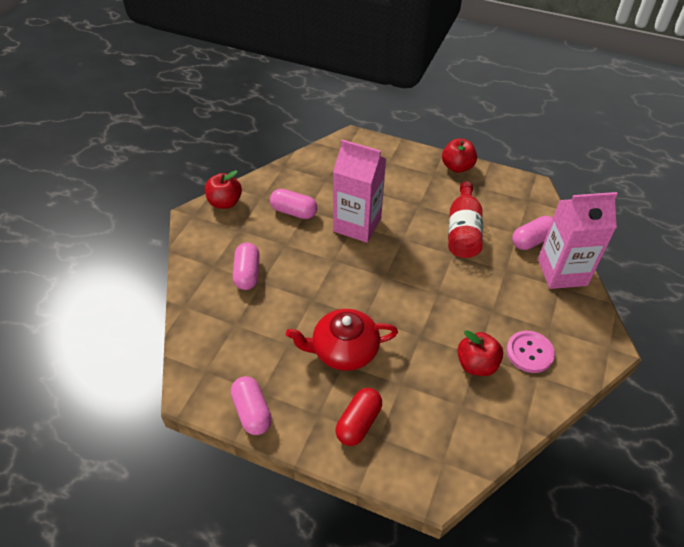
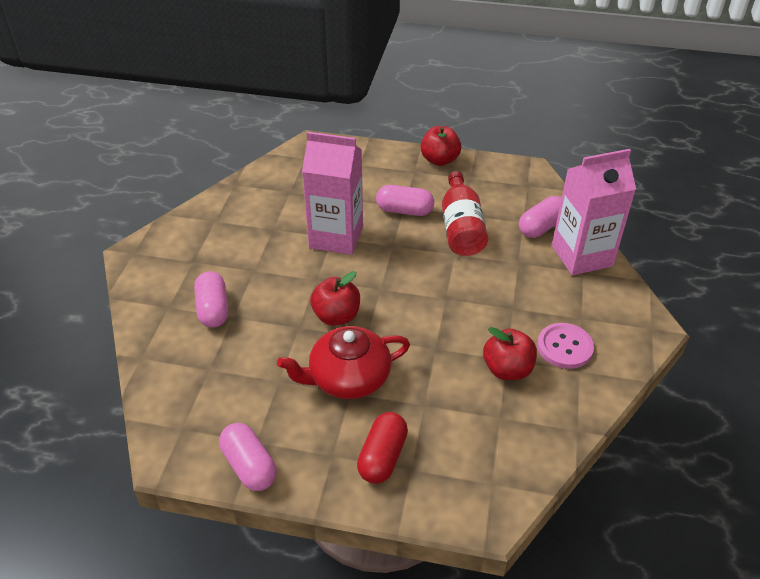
camera: 10 degrees left, 5 degrees down
(225, 202) = (170, 233): red apple -> red apple (336, 316)
(294, 212) = (257, 233): pink capsule -> pink capsule (404, 210)

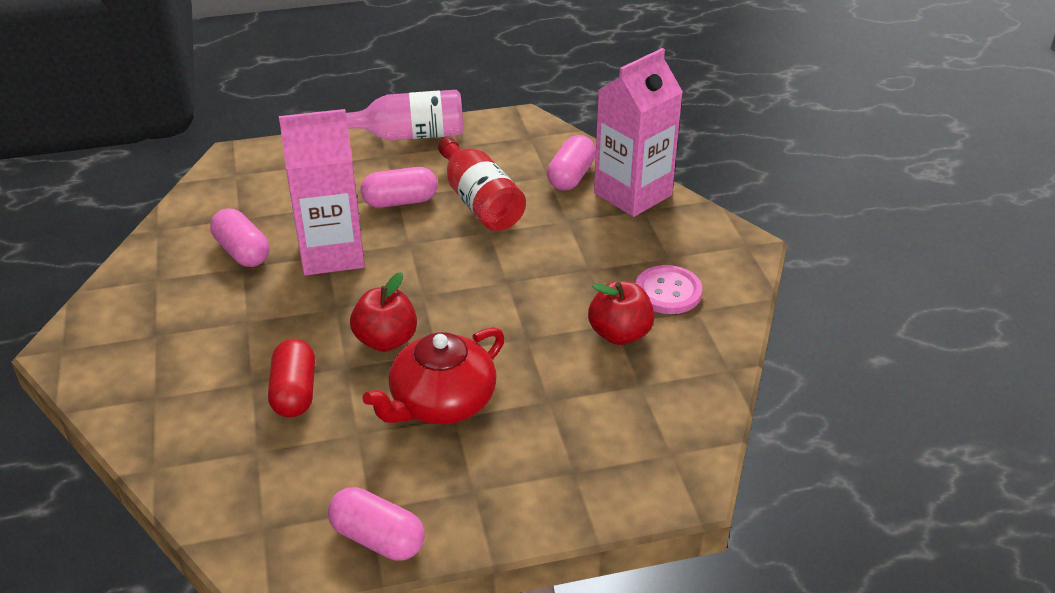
camera: 25 degrees left, 5 degrees down
(213, 309) = (219, 381): pink capsule -> pink capsule (242, 252)
(382, 457) = (533, 471): red capsule -> red capsule (294, 392)
(439, 160) = (410, 135): red apple -> pink bottle

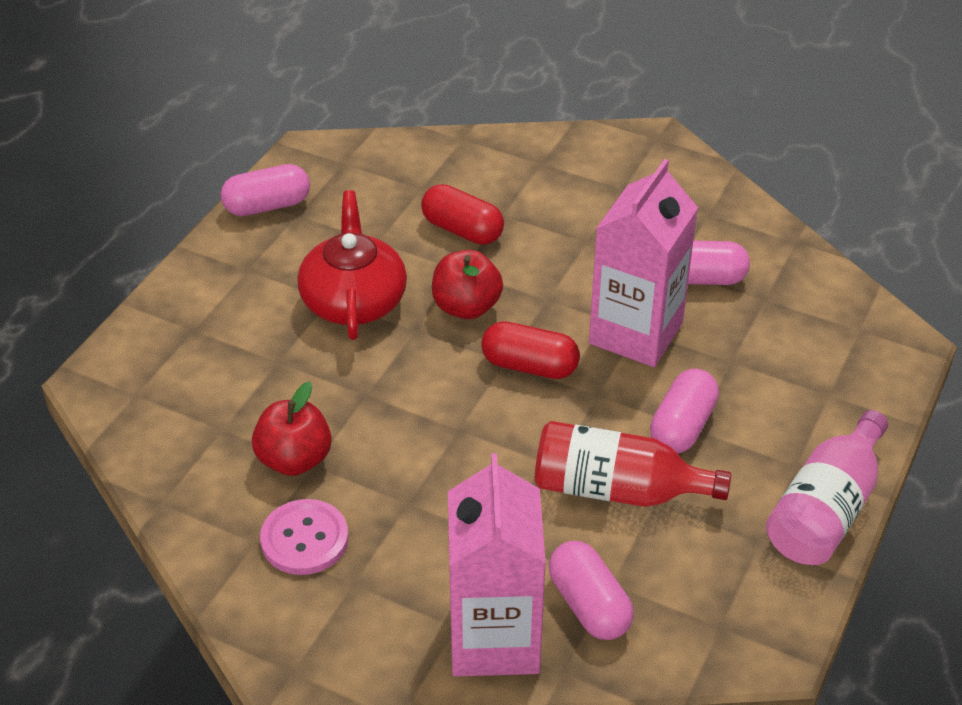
camera: 130 degrees right, 5 degrees up
(414, 281) = (529, 366): none -> red capsule

